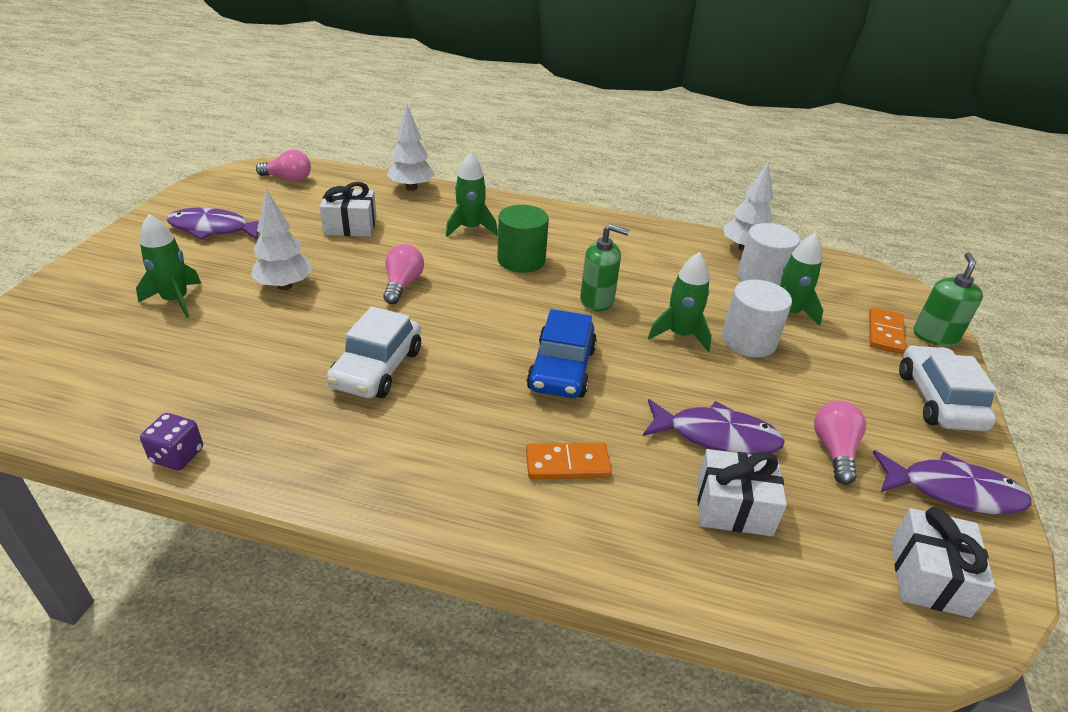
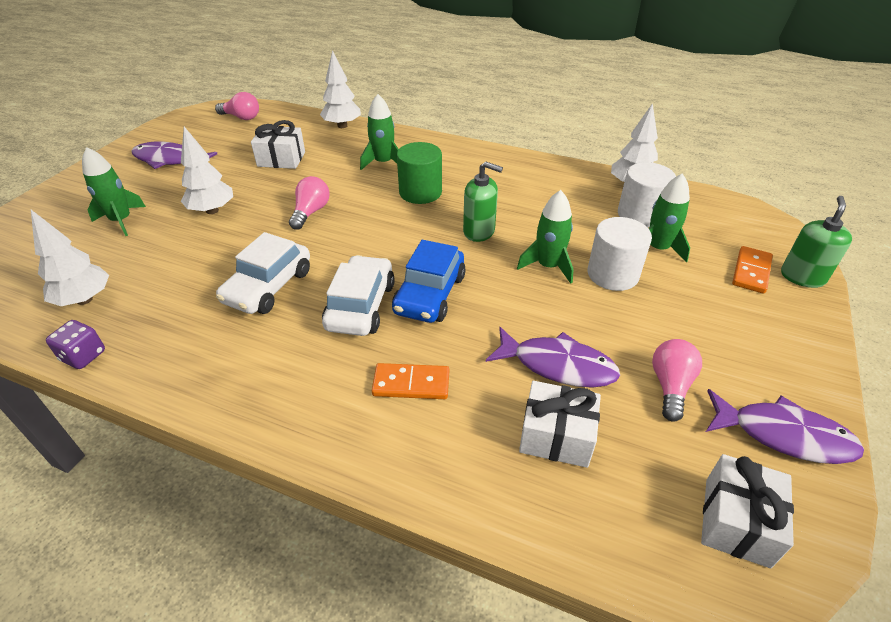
camera: 10 degrees right, 5 degrees up
(158, 392) = (85, 299): none -> white tree
(938, 400) = (790, 341): white car -> white car (361, 306)

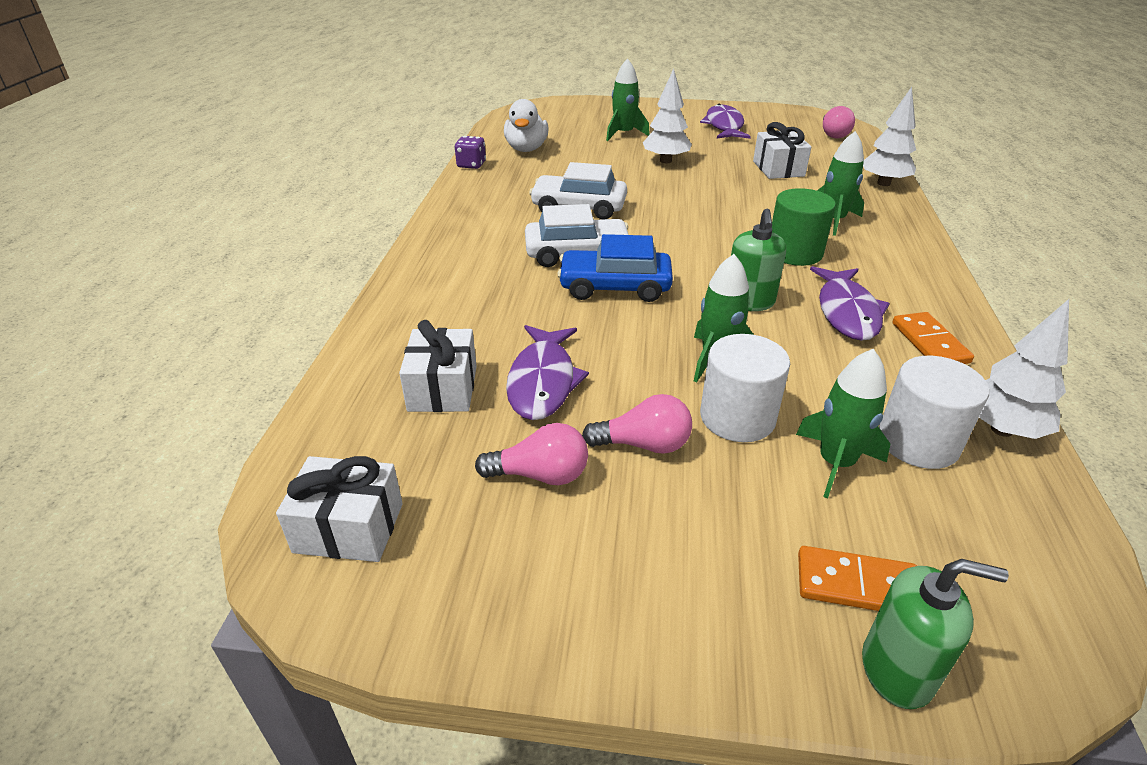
camera: 75 degrees right, 5 degrees down
(85, 299) = (526, 149): white tree -> white duck
(311, 212) = (701, 202): pink light bulb -> pink light bulb (644, 444)
(411, 384) = (486, 296): orange domino -> orange domino (929, 343)
(783, 435) = (484, 589): purple fish -> purple fish (847, 312)

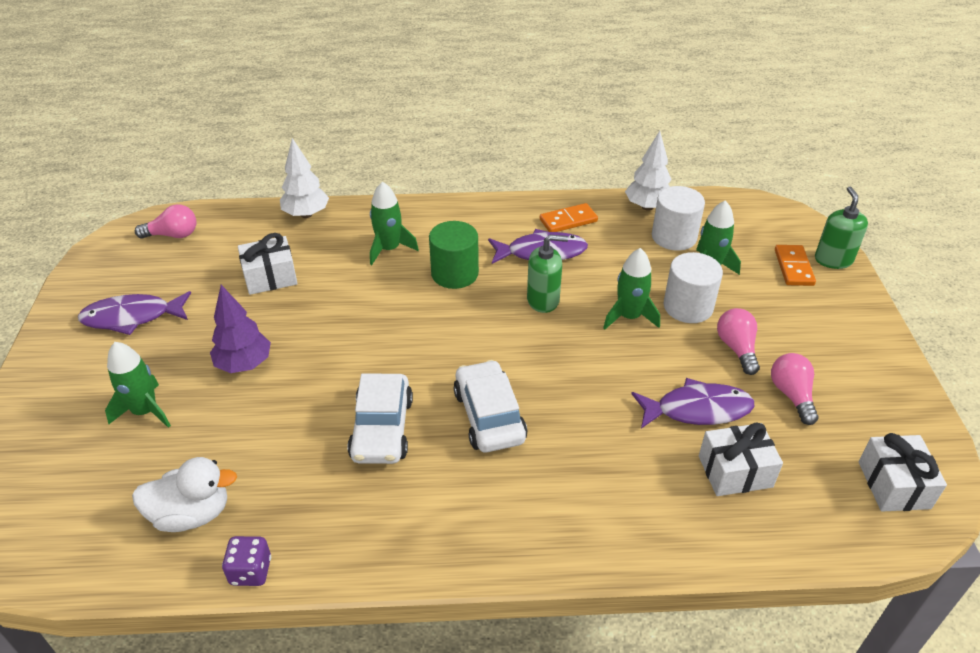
camera: 100 degrees left, 5 degrees up
(614, 287) = (544, 382): blue car -> none
(665, 161) = (244, 364): white tree -> purple tree

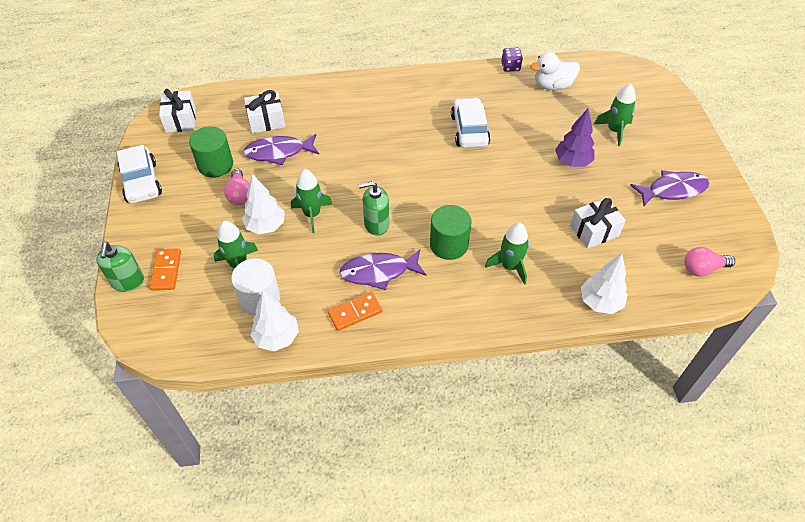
camera: 175 degrees right, 10 degrees up
(489, 416) = (407, 141): white car -> white car (141, 182)
(688, 307) = (266, 226): white cylinder -> white tree
(791, 395) = (215, 165): pink light bulb -> green cylinder

